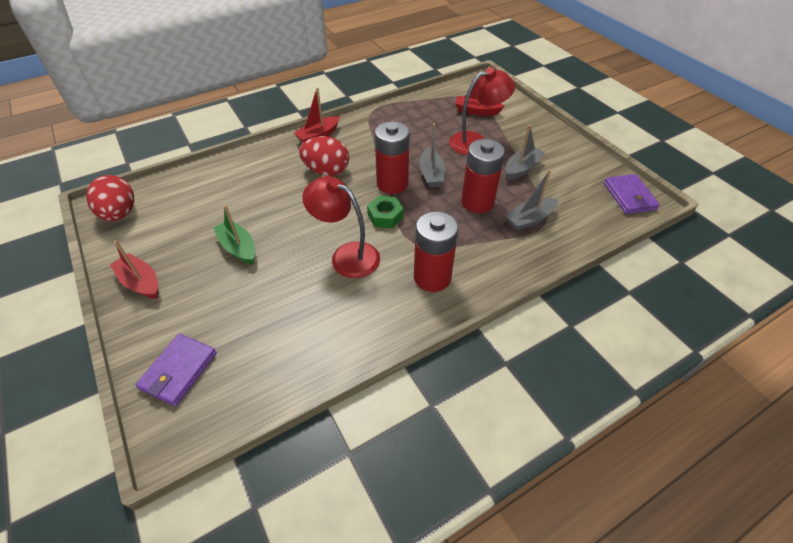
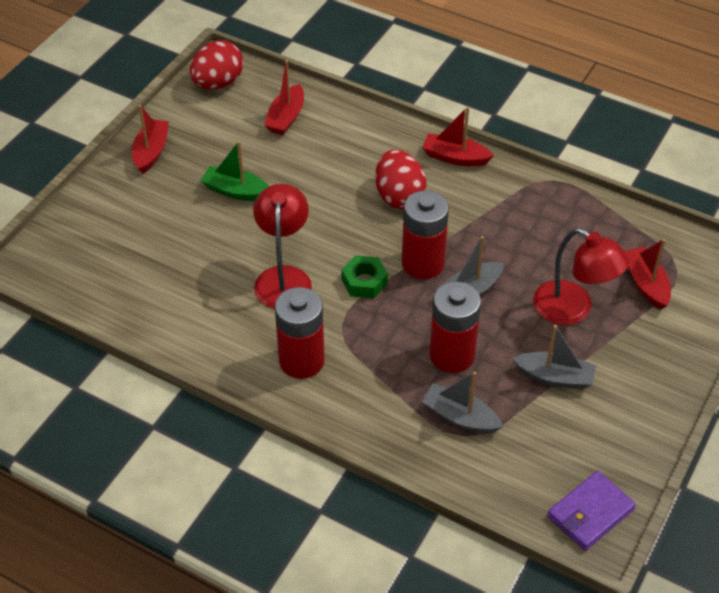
camera: 60 degrees right, 0 degrees up
(179, 371) = (82, 234): purple wallet -> none
(198, 193) = (286, 118): none -> red boat
(238, 248) = (236, 191): green boat -> green boat turned 90 degrees counterclockwise

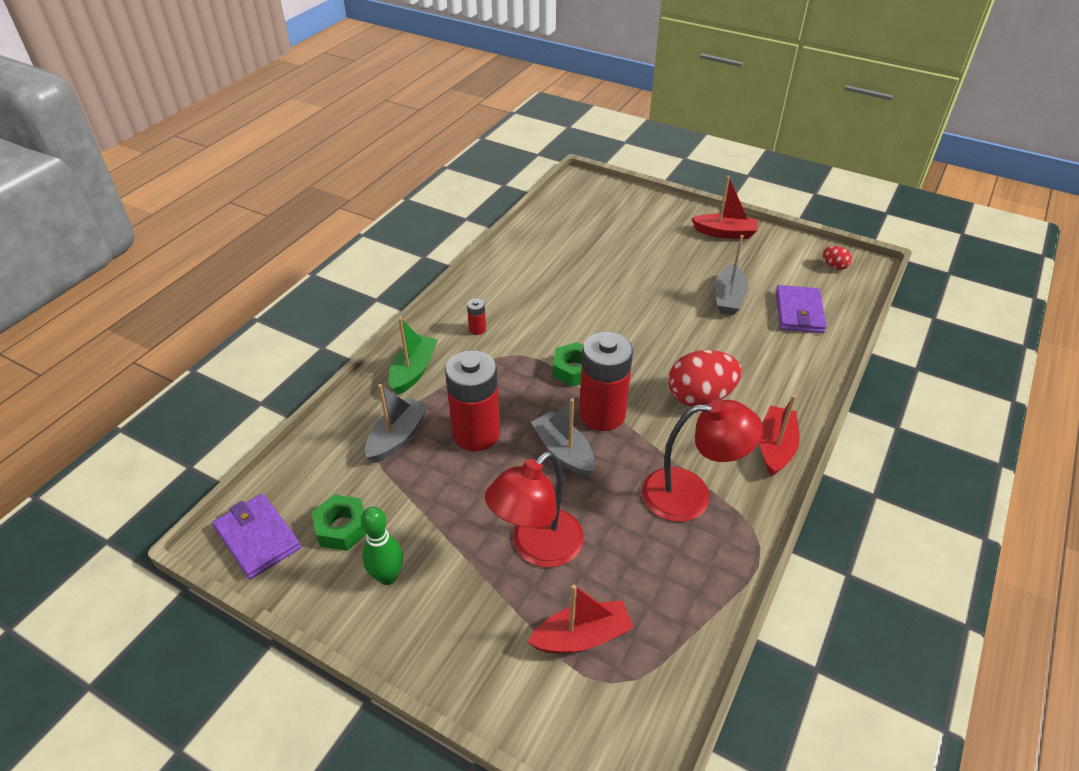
camera: 90 degrees right, 5 degrees down
(218, 83) = (834, 266): red egg -> red egg, size x0.47
(236, 191) = (684, 283): green boat -> green boat (413, 371)
(283, 277) = (577, 316): red lamp -> red lamp (691, 495)
(286, 118) = (799, 312): red boat -> purple wallet
(301, 361) = (477, 329): red battery -> red battery, size x0.41
(555, 377) = (438, 521): grey boat -> grey boat (728, 298)
(570, 448) = (342, 527): none -> green nut
(614, 408) = (387, 576): none -> green bowling pin

